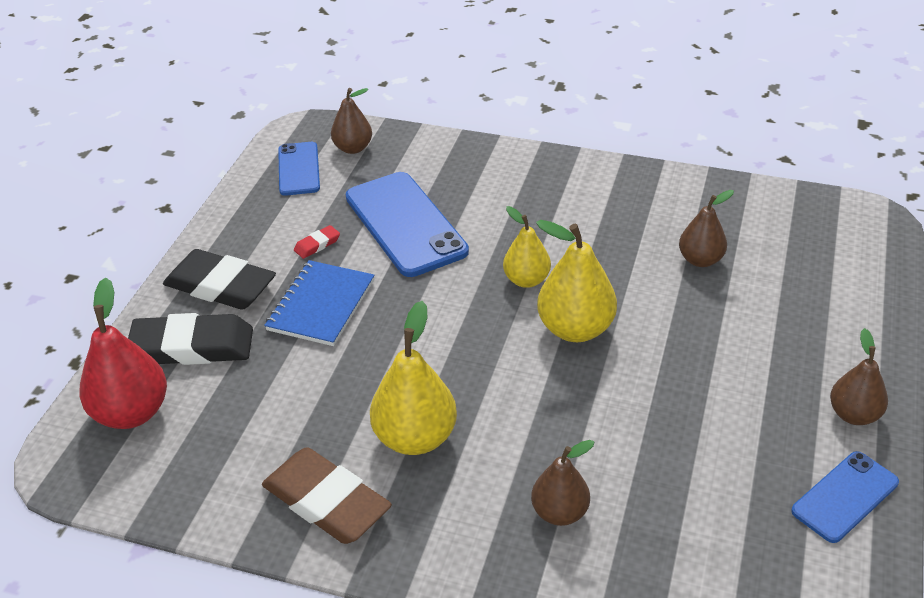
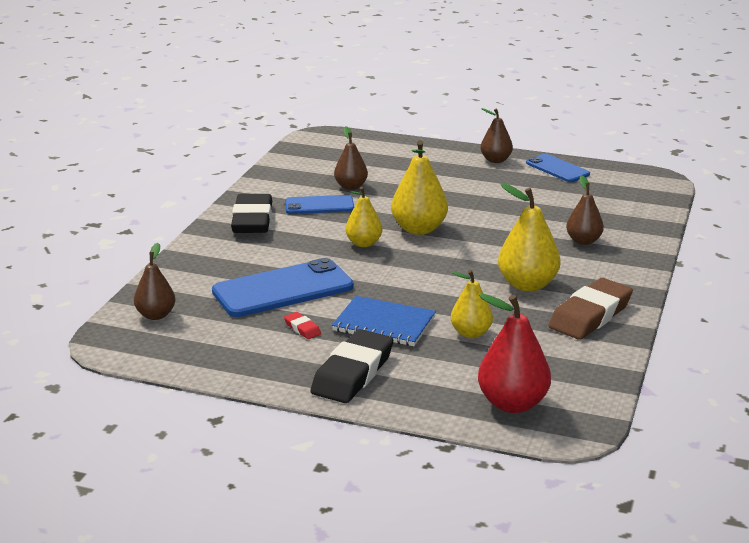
camera: 90 degrees left, 15 degrees down
(192, 347) = (432, 381): black eraser -> black eraser (252, 220)
(292, 379) = (470, 333): none -> yellow pear
(299, 169) = (180, 342): blue phone -> blue phone (319, 205)

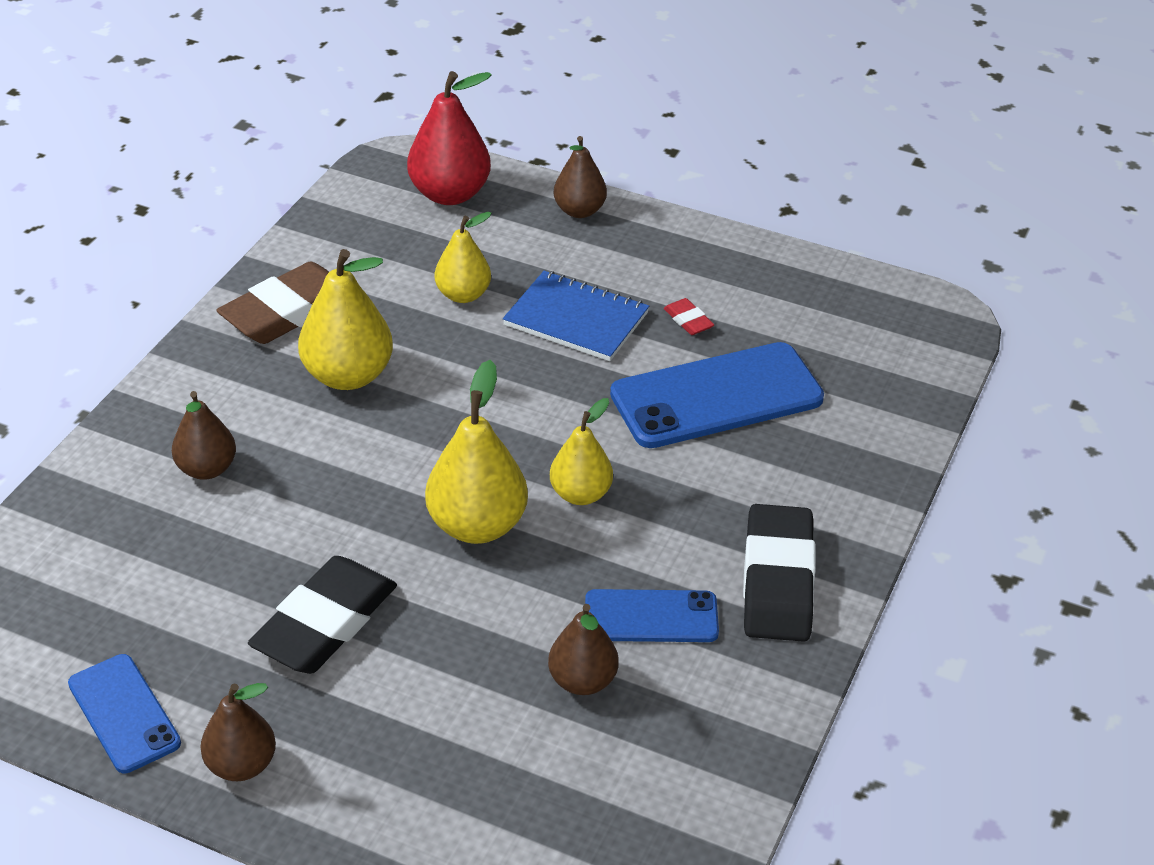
camera: 175 degrees left, 15 degrees up
(156, 315) = (895, 360): brown pear -> brown pear (579, 211)
(352, 373) = (627, 247): black eraser -> black eraser (325, 623)

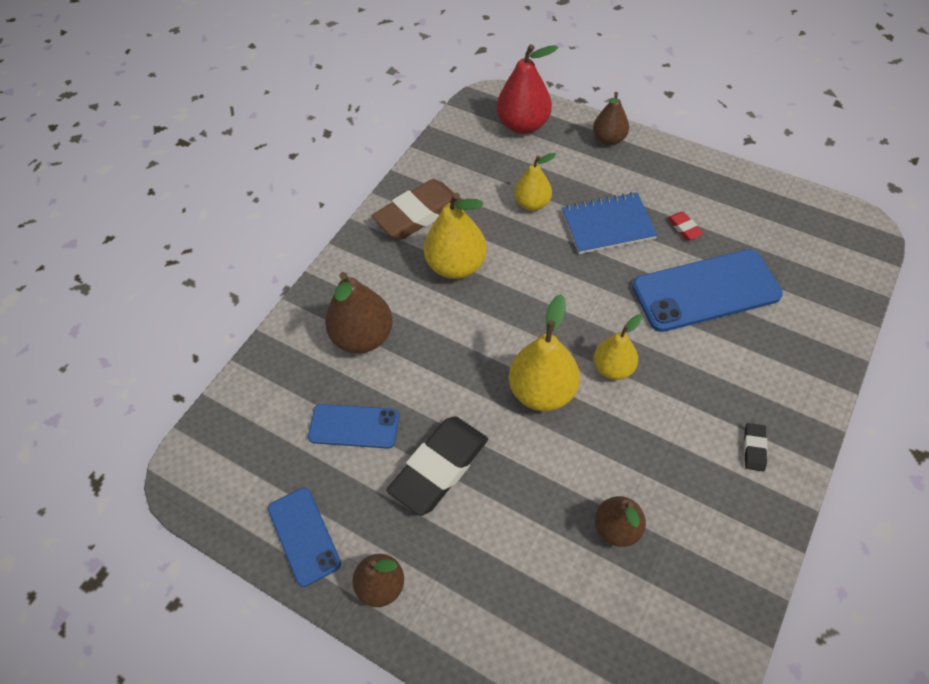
camera: 10 degrees right, 15 degrees up
(207, 469) = (363, 337): brown pear -> brown pear, size x1.57
(576, 319) = (608, 225): blue notebook -> blue notebook turned 45 degrees counterclockwise
(651, 617) = (664, 475): blue phone -> blue phone (354, 426)
(777, 580) = (754, 448): black eraser -> black eraser, size x0.43

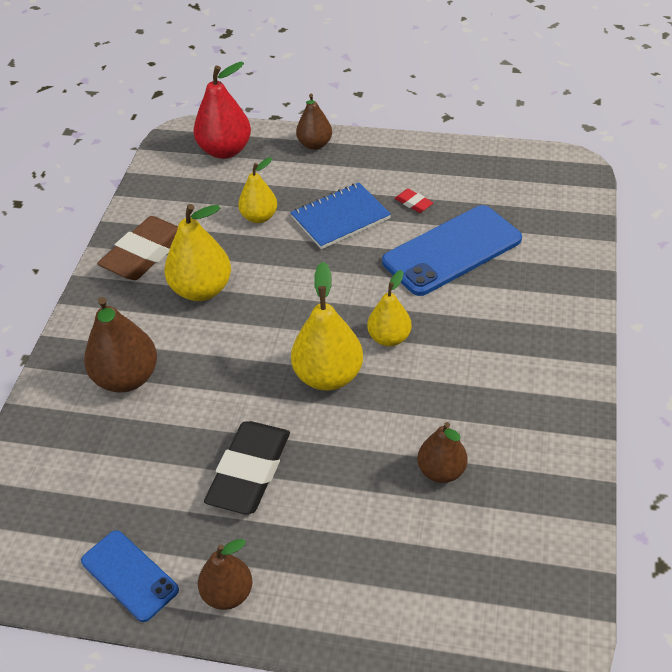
camera: 20 degrees left, 10 degrees down
(354, 426) = (147, 461): blue phone -> none
(754, 448) = (541, 368): black eraser -> none

